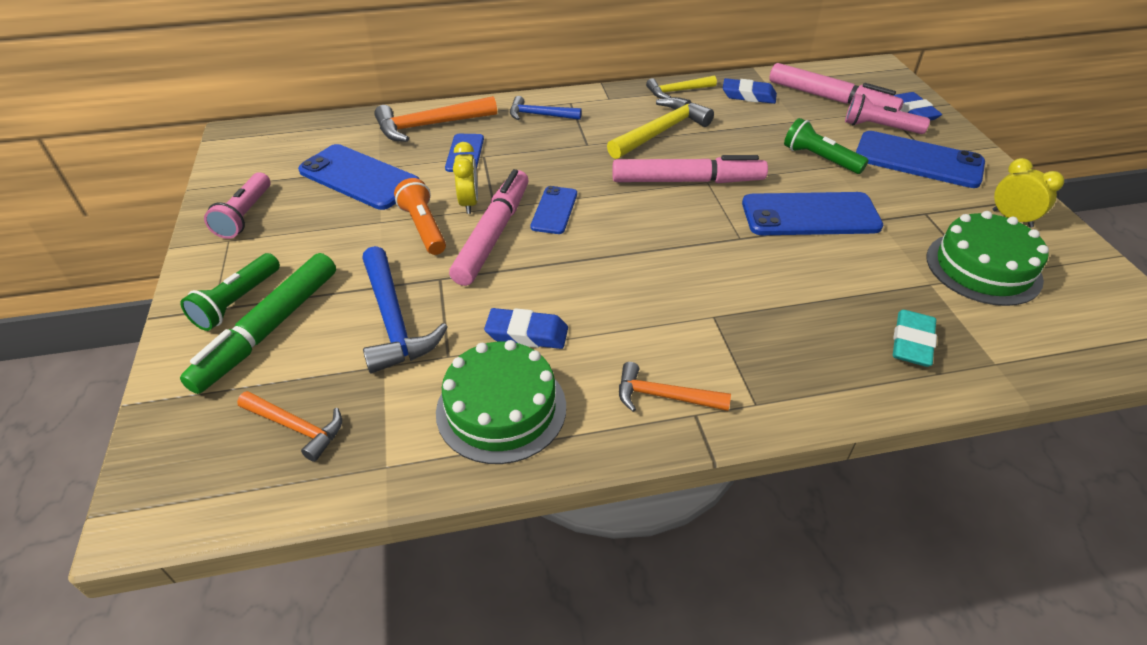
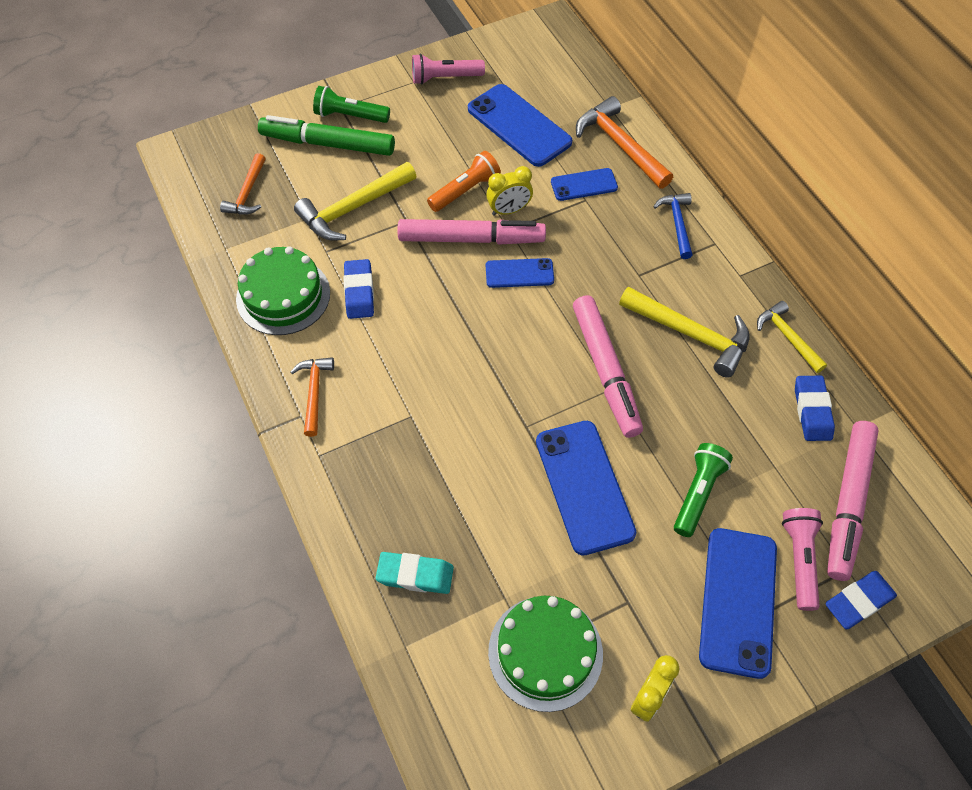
camera: 75 degrees right, 15 degrees up
(359, 177) = (519, 125): blue phone -> blue phone turned 60 degrees counterclockwise
(394, 320) = (353, 208): blue hammer -> yellow hammer

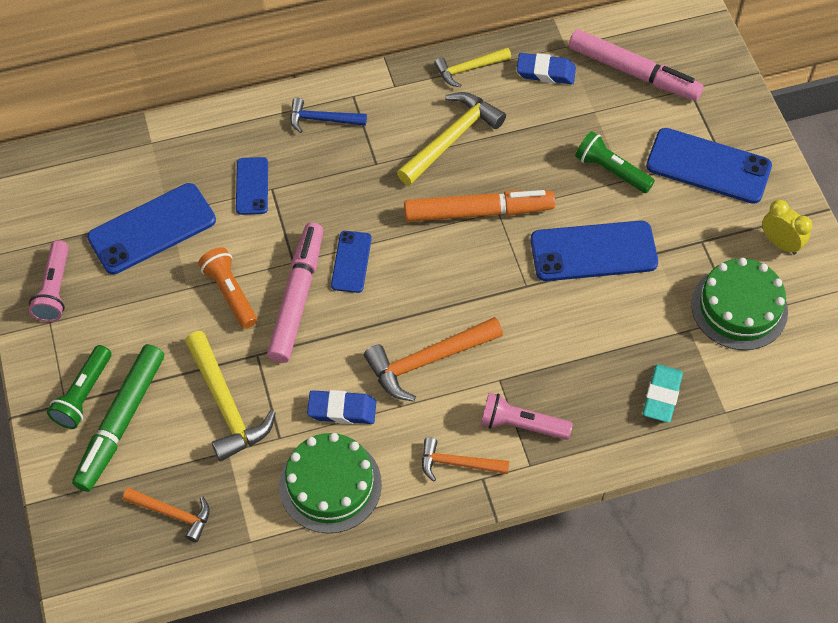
camera: 80 degrees left, 0 degrees up
(509, 210) = (268, 258): yellow clock -> none
(605, 371) = (478, 212): pink marker -> orange marker
(620, 145) = (208, 144): orange hammer -> orange hammer (428, 361)
(799, 560) = (678, 117): pink flashlight -> pink flashlight (521, 425)
(858, 601) = (716, 89): blue eraser -> none

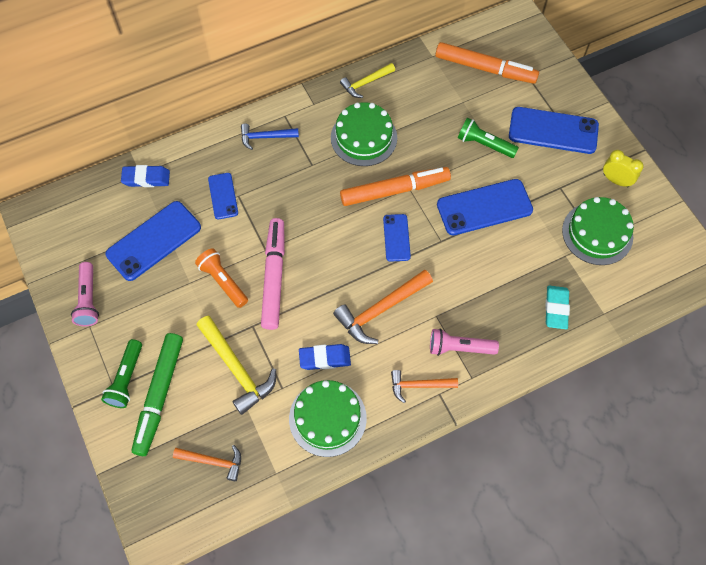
camera: 10 degrees left, 5 degrees up
(351, 262) = (309, 243): blue phone -> blue phone (396, 238)
(451, 138) = (364, 137): yellow hammer -> green cake
(545, 72) = (422, 77): blue eraser -> blue eraser (146, 178)
(633, 72) = (485, 68): pink marker -> orange marker

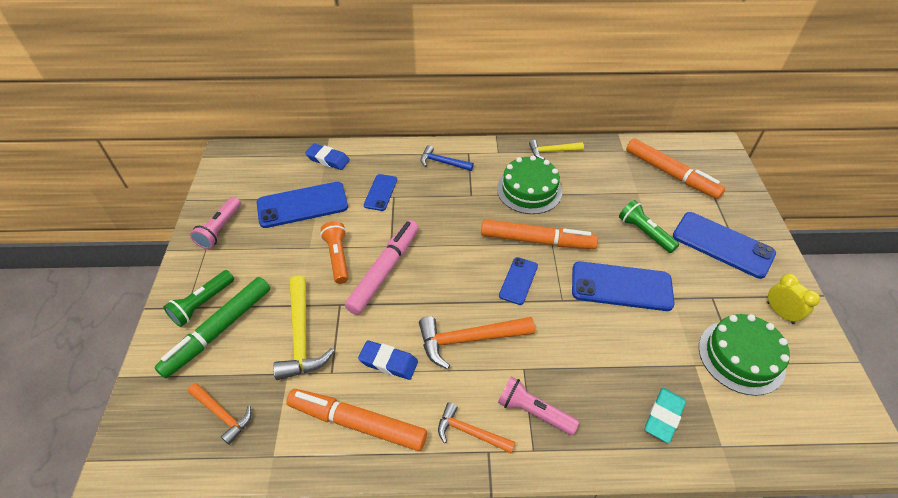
camera: 25 degrees right, 15 degrees down
(327, 418) = (357, 423): green cake -> orange marker

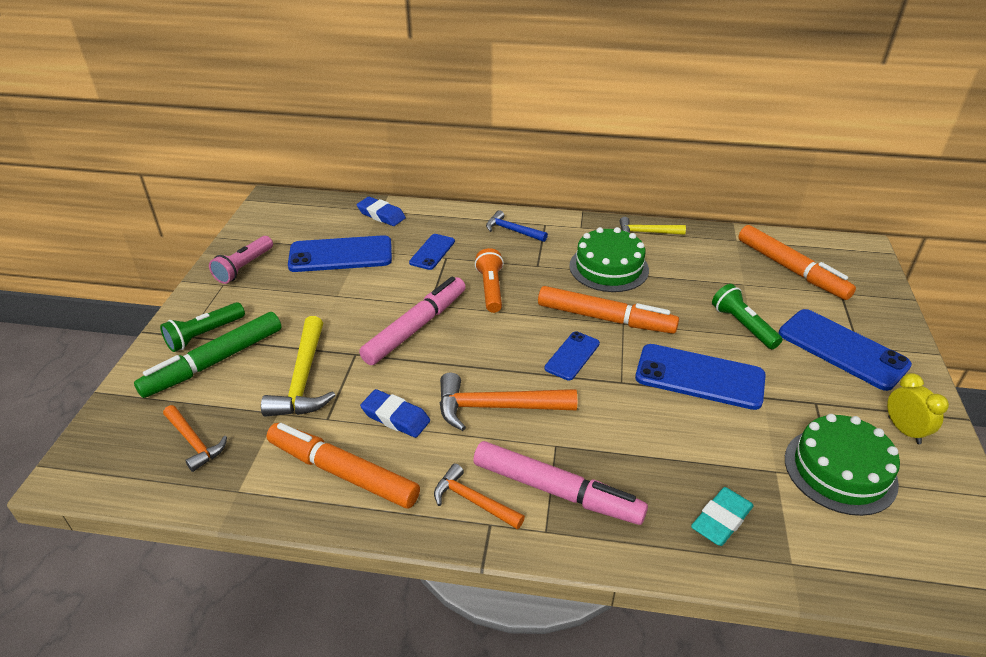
camera: 10 degrees right, 10 degrees down
(338, 257) = (366, 308): orange flashlight -> orange flashlight (491, 289)
(533, 411) = (556, 491): pink flashlight -> pink marker

